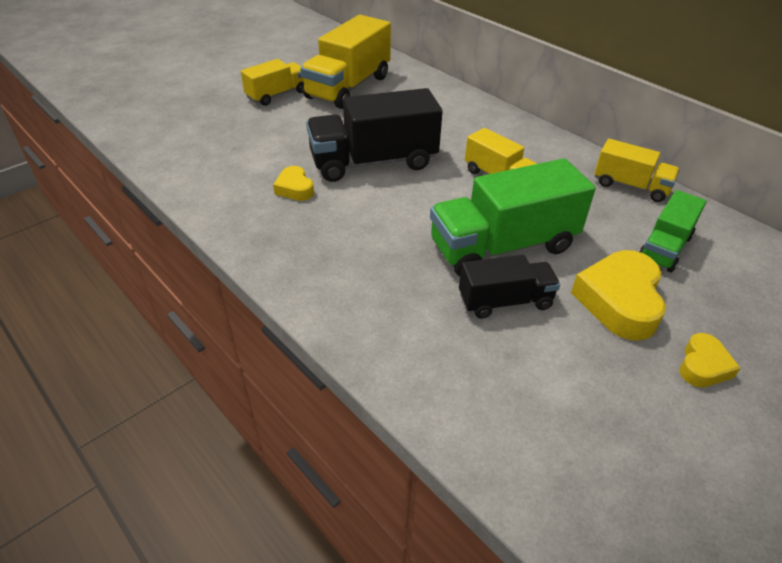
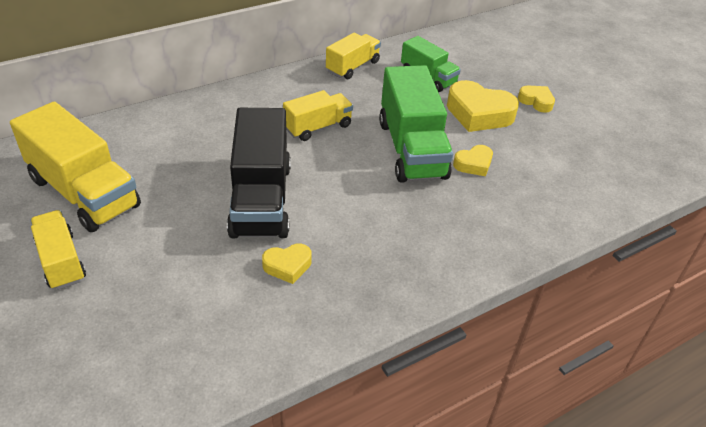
camera: 80 degrees left, 0 degrees up
(505, 301) = (473, 164): black truck -> yellow heart

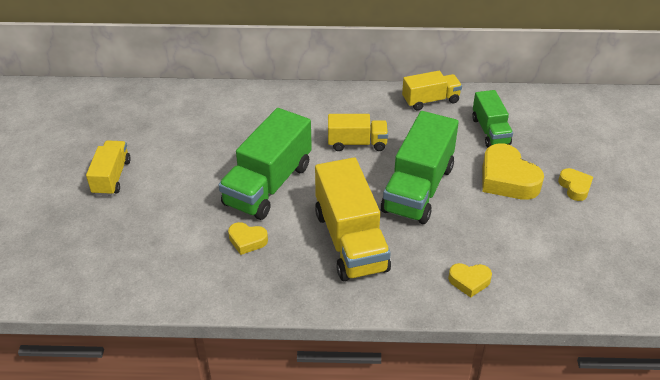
camera: 35 degrees right, 0 degrees up
(84, 192) = (158, 135): yellow truck -> yellow truck (350, 241)
(261, 199) = (268, 185): black truck -> green truck
(473, 164) = (460, 221): yellow heart -> yellow heart (469, 281)

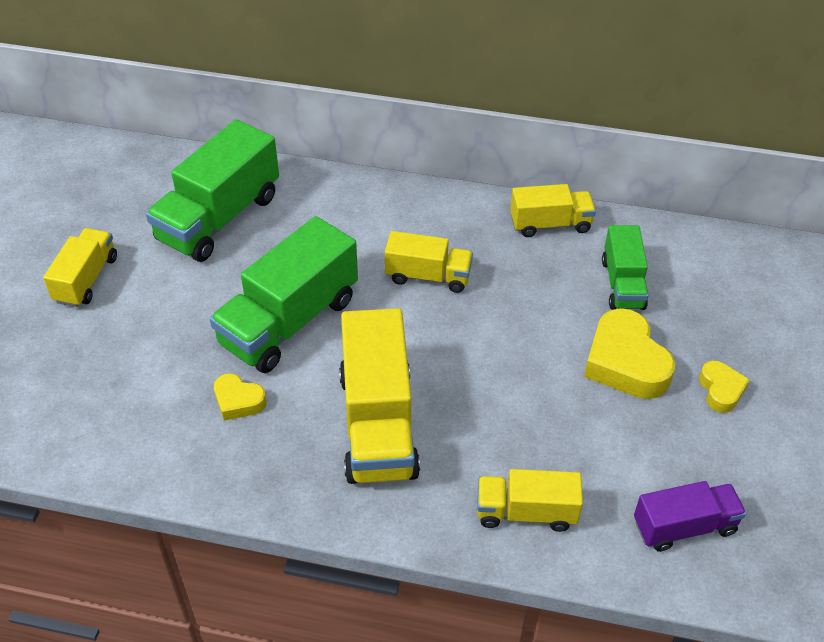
camera: 10 degrees right, 5 degrees up
(418, 189) = (494, 358): green truck -> green truck (219, 218)
(469, 281) = (526, 512): yellow heart -> yellow truck
(577, 274) = (684, 526): none -> purple truck

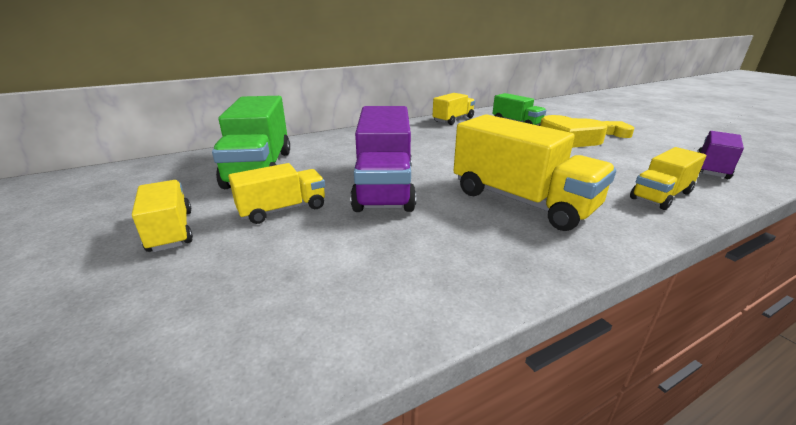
camera: 40 degrees left, 20 degrees down
(238, 401) = (417, 234): yellow heart -> none
(289, 321) = (384, 187): green truck -> purple truck
(428, 276) = (431, 147): yellow truck -> yellow truck (282, 209)

